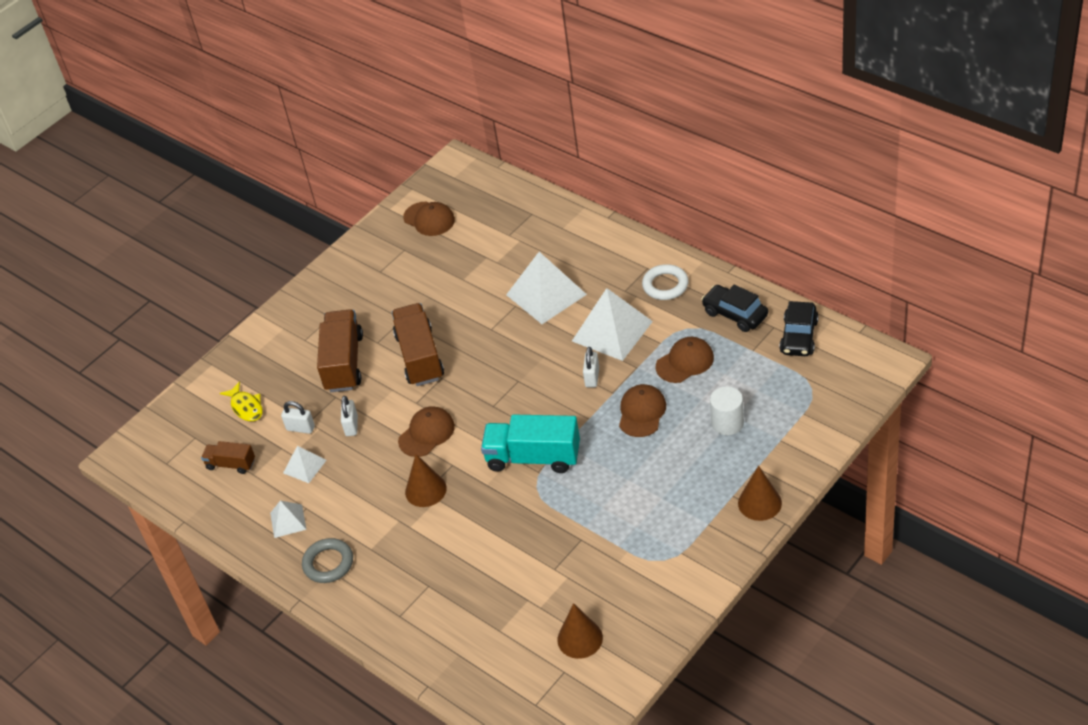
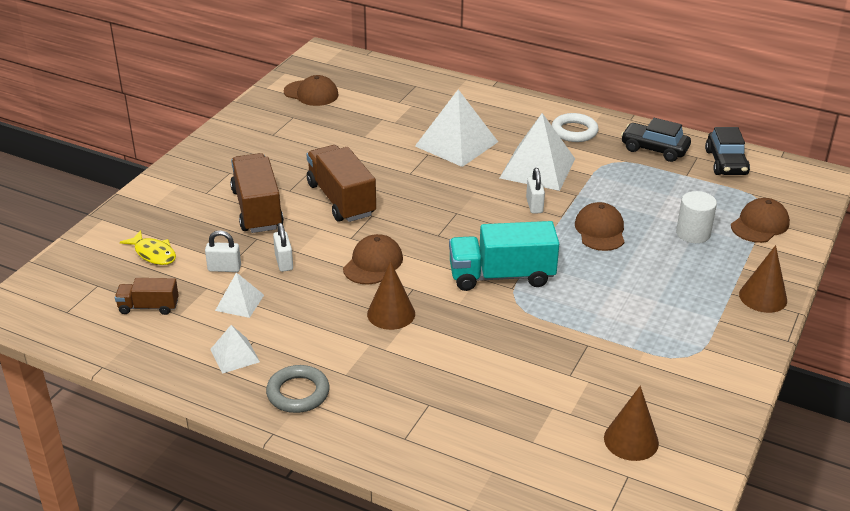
camera: 20 degrees left, 10 degrees down
(685, 362) = (624, 188): brown cap -> brown cap (760, 224)

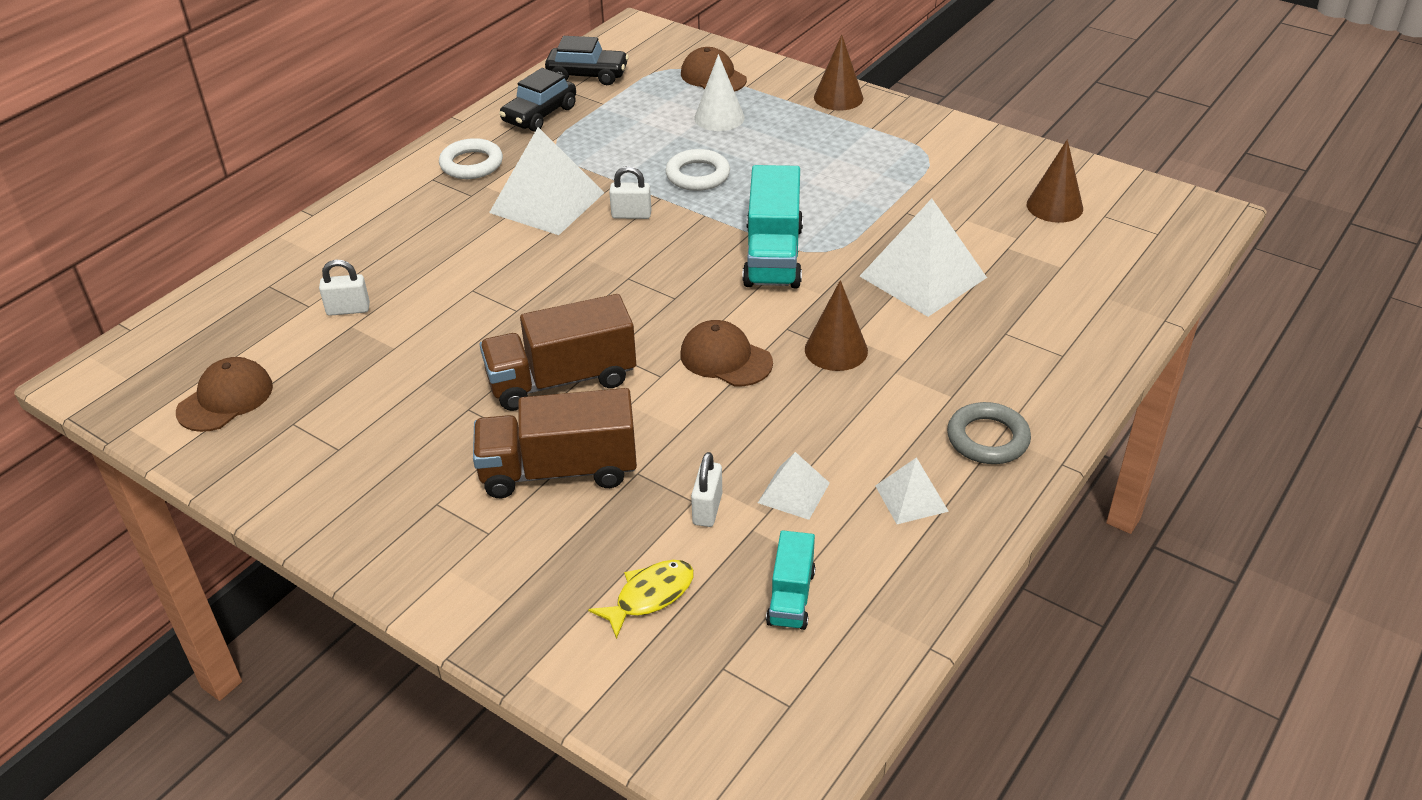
camera: 80 degrees left, 5 degrees up
(148, 307) = (791, 597): brown truck -> turquoise truck
(284, 262) = (705, 444): white padlock -> white padlock (348, 309)
(456, 144) = (457, 262): white pyramid -> white pyramid (923, 276)
(600, 230) = (697, 175): brown cap -> white ring
(693, 233) = (719, 117): white cylinder -> white cone

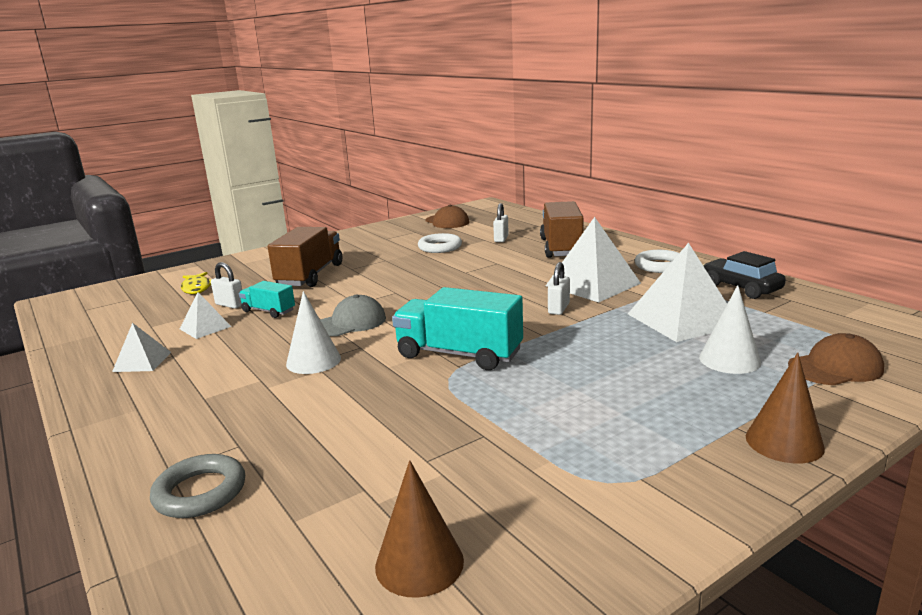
camera: 110 degrees right, 20 degrees down
(562, 380) = (383, 279): brown truck -> brown truck (561, 248)
(587, 75) = (826, 309): black car -> none
(697, 175) = (611, 338): white ring -> white ring (440, 247)
(725, 358) = (350, 322): brown cap -> grey cap
(791, 597) = (139, 317): turquoise truck -> turquoise truck (268, 311)
(836, 350) = (313, 361): brown cone -> white cone
(923, 276) = (364, 419): white pyramid -> white pyramid (682, 319)
(987, 439) = (142, 402): grey ring -> grey ring (200, 492)

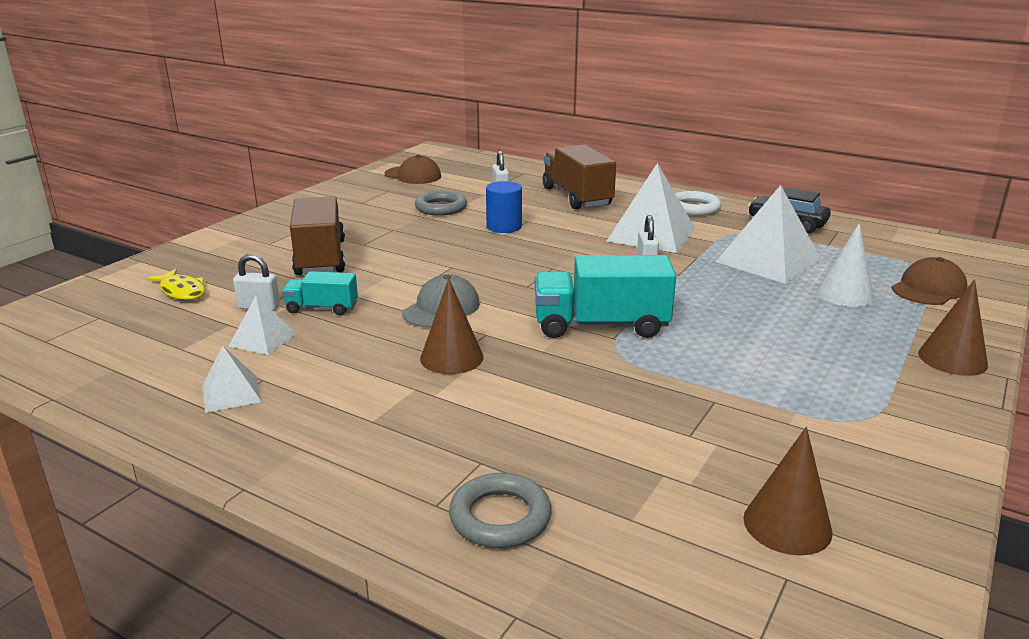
camera: 25 degrees left, 5 degrees up
(313, 361) = (451, 357): white cone -> brown cone
(440, 247) = (441, 208): white ring -> grey ring
(472, 266) = (504, 227): none -> blue cylinder

